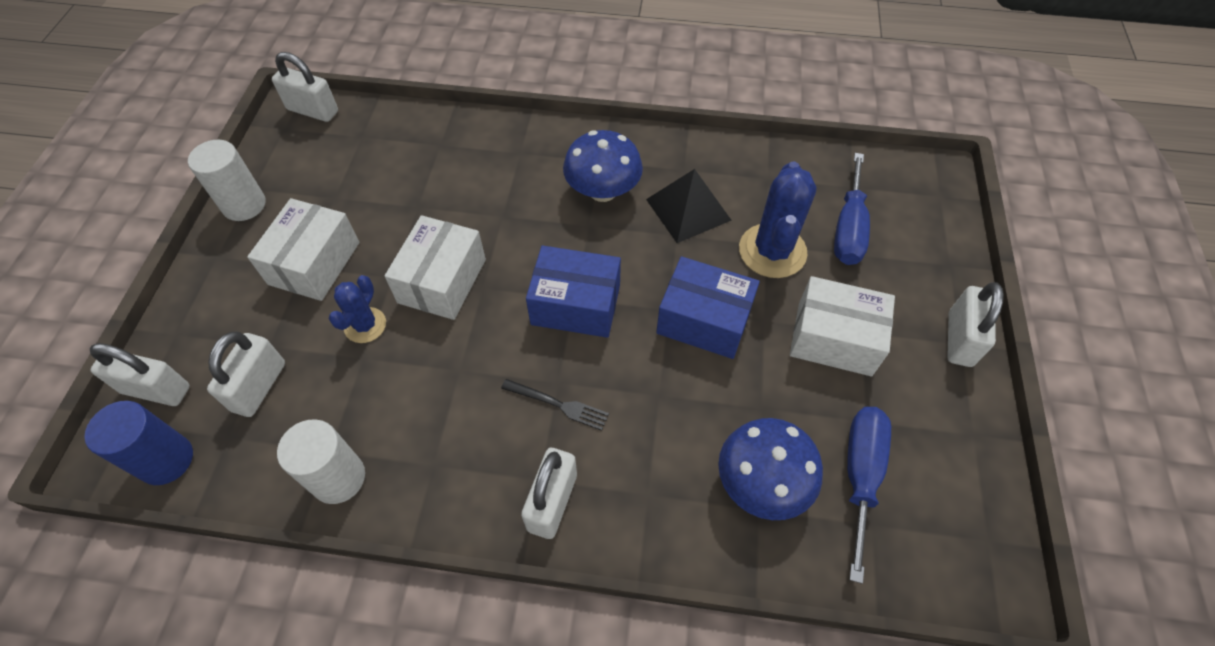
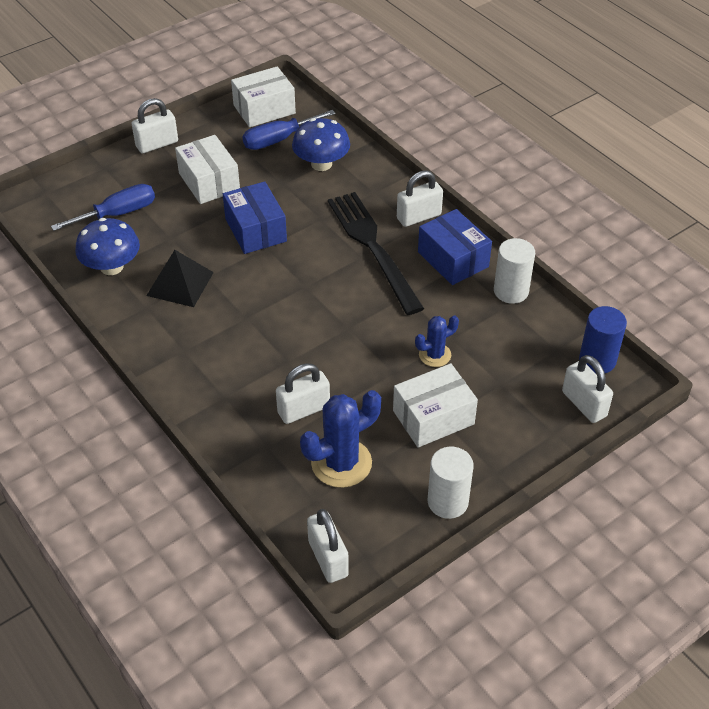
camera: 135 degrees left, 10 degrees down
(259, 387) = (522, 363): white padlock -> white padlock (303, 409)
(442, 281) = (366, 348): white box -> white box (264, 109)
(558, 405) = (373, 247): black fork -> black fork, size x2.43
(575, 305) = (308, 282): blue box -> blue box (453, 259)
(603, 191) = (210, 331): blue mushroom -> blue mushroom (111, 267)
(772, 251) = (173, 232): blue cactus -> blue cactus (341, 463)

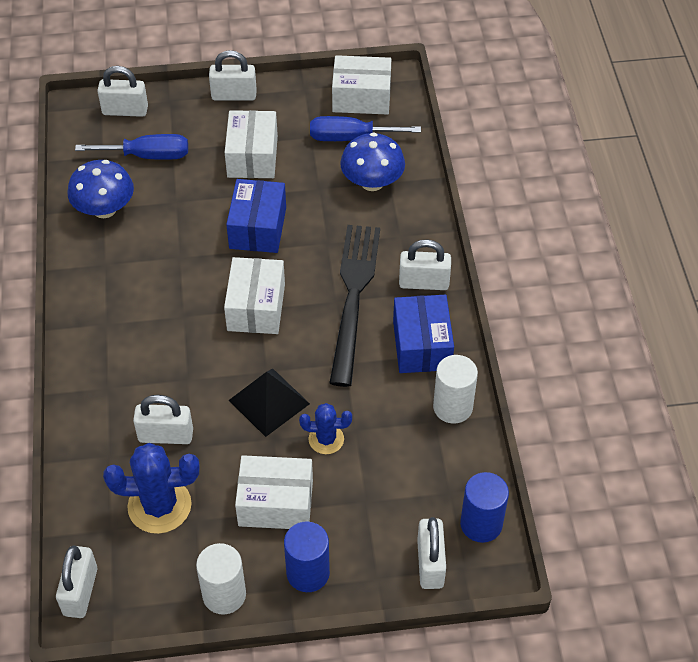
camera: 30 degrees right, 5 degrees up
(70, 188) = (125, 110): none -> white padlock
(180, 284) = (150, 254): black pyramid -> black pyramid (269, 402)
(301, 286) = (256, 307): none -> white box
(499, 454) = (308, 573): none -> blue cylinder

